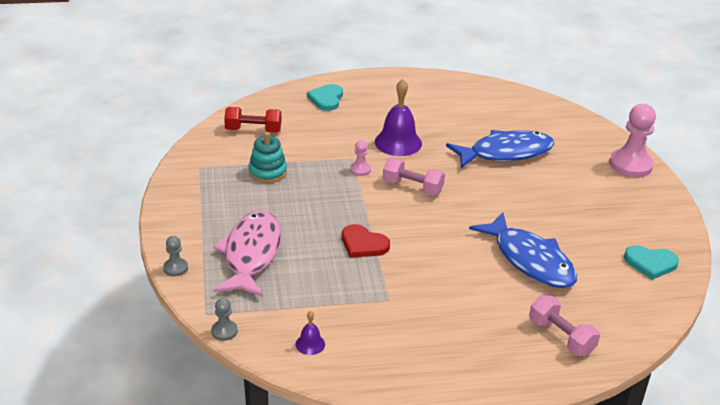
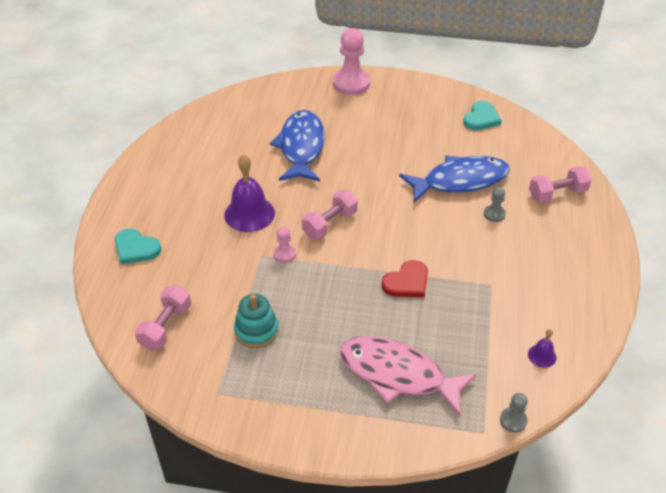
camera: 70 degrees left, 10 degrees up
(175, 268) = (402, 447): grey pawn -> grey pawn (494, 214)
(253, 130) = (166, 327): red dumbbell -> pink dumbbell

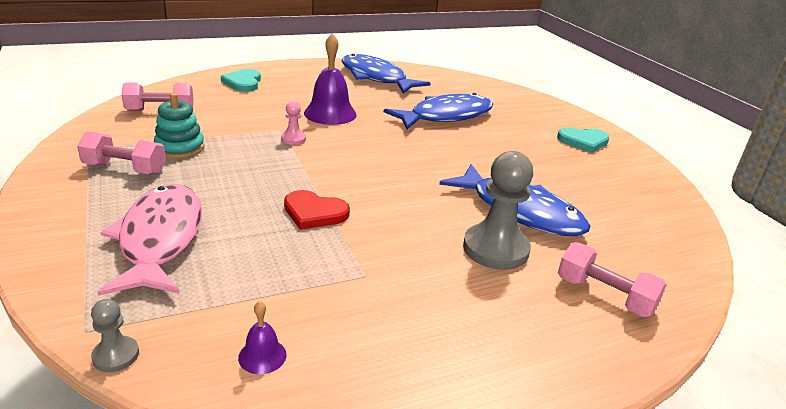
camera: 55 degrees right, 15 degrees down
(190, 153) = (376, 78): none -> blue fish
(329, 224) = (358, 151): pink dumbbell -> pink dumbbell (125, 169)
(351, 83) = (570, 119): pink pawn -> none
(481, 118) = (648, 202): turquoise heart -> turquoise heart (583, 141)
(494, 214) = (495, 249): grey pawn -> grey pawn, size x2.07

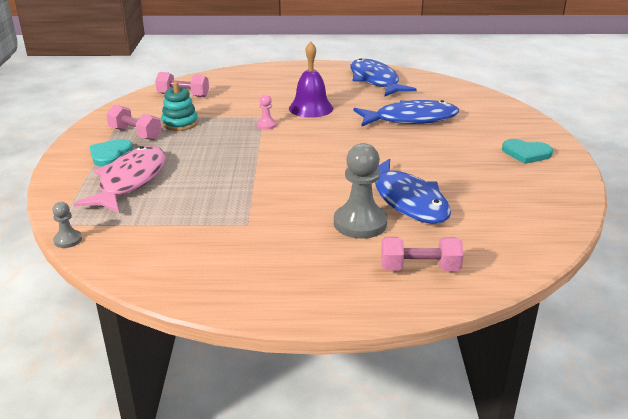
camera: 25 degrees right, 0 degrees up
(243, 83) = (259, 78): turquoise heart -> turquoise heart (110, 155)
(262, 356) = (147, 256): purple bell -> none
(314, 213) = (242, 179): red heart -> none
(604, 295) = (419, 268): pink dumbbell -> pink dumbbell turned 60 degrees counterclockwise

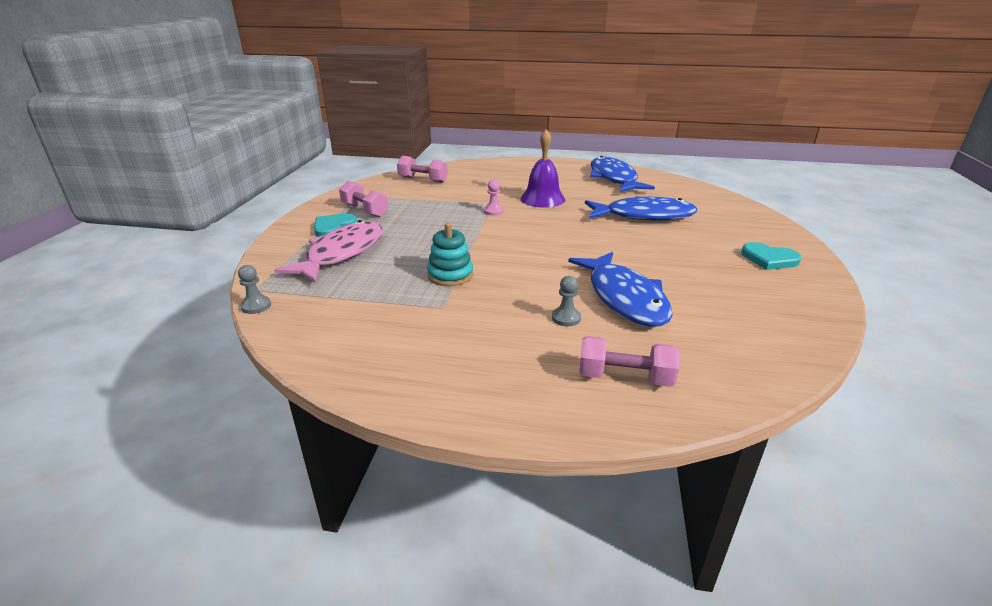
camera: 10 degrees right, 0 degrees up
(180, 123) = (410, 204): turquoise stacking toy -> turquoise stacking toy (450, 275)
(360, 223) = (566, 318): grey pawn -> grey pawn, size x0.48

